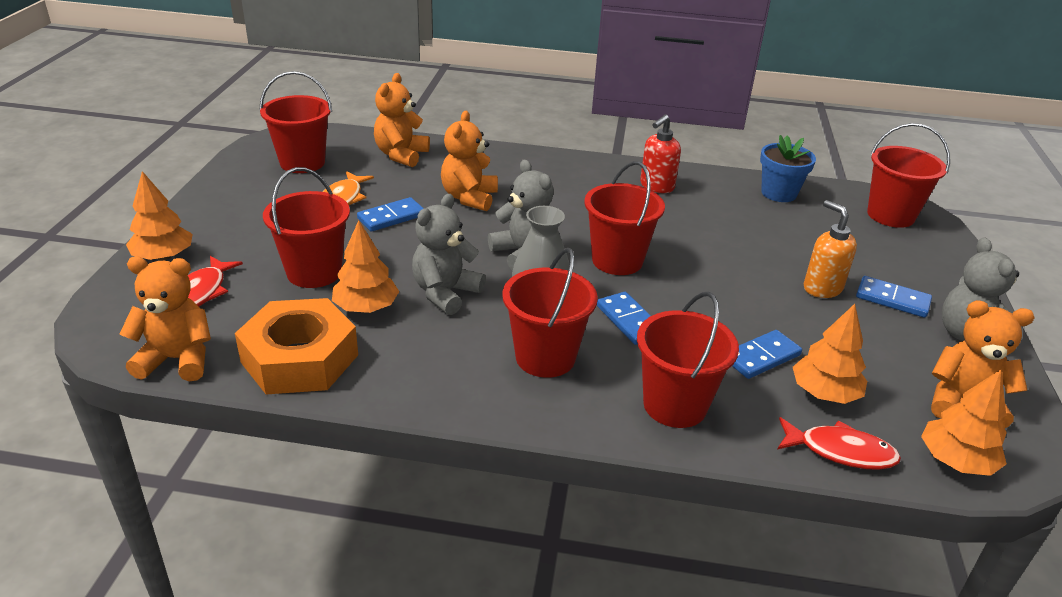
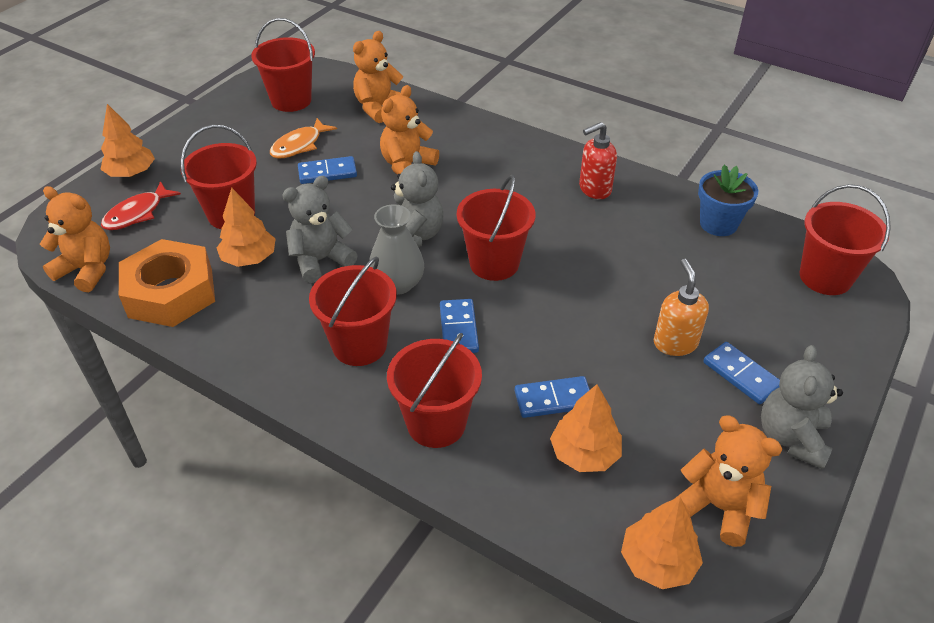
camera: 25 degrees right, 10 degrees up
(840, 451) = (552, 515): red fish -> none

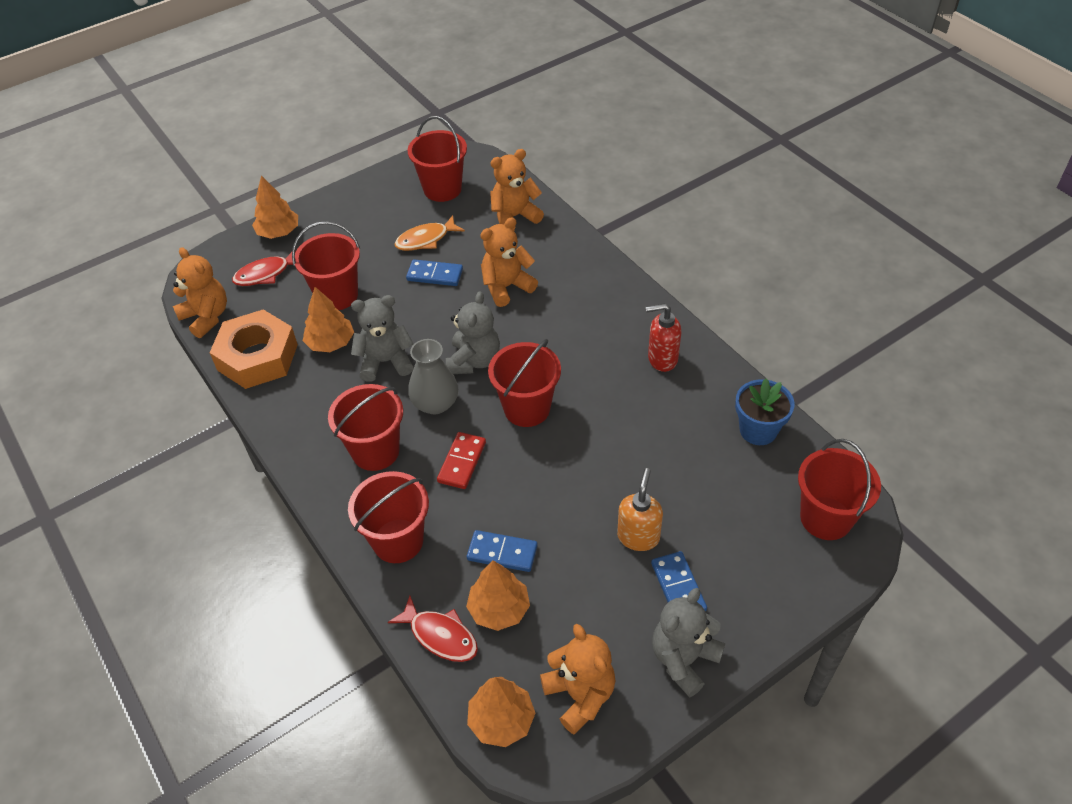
camera: 25 degrees right, 5 degrees up
(459, 329) = (462, 462): blue domino -> red domino
(540, 501) = (440, 635): none -> red fish

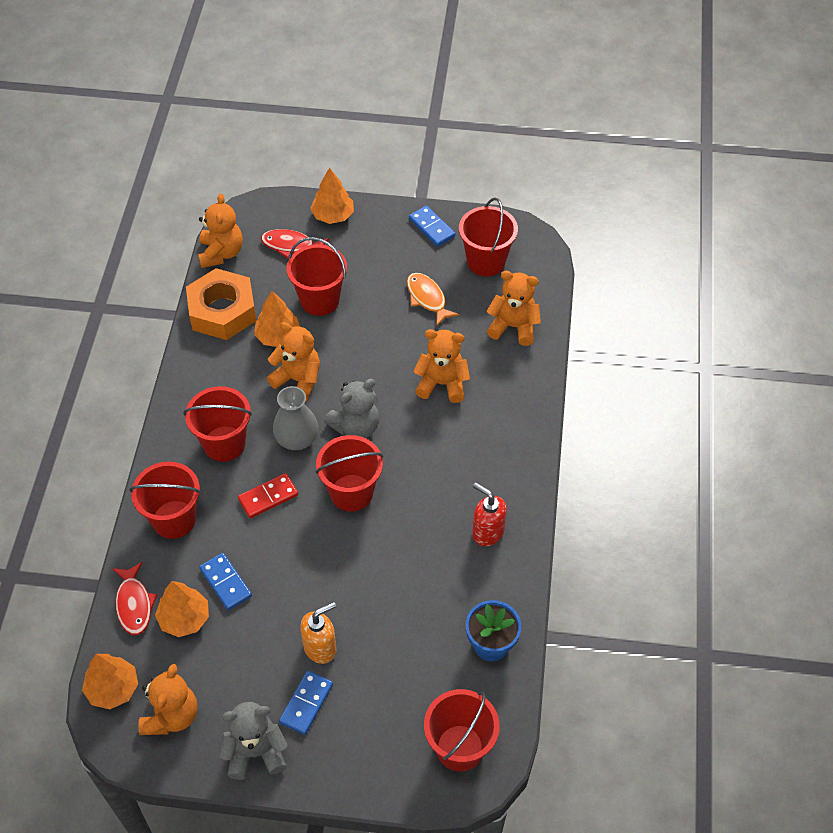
camera: 40 degrees right, 5 degrees up
(385, 362) = (298, 380): grey teddy bear -> orange teddy bear
(425, 239) = (427, 298): orange fish -> orange fish turned 45 degrees clockwise
(435, 275) = (402, 334): blue domino -> blue domino (432, 228)

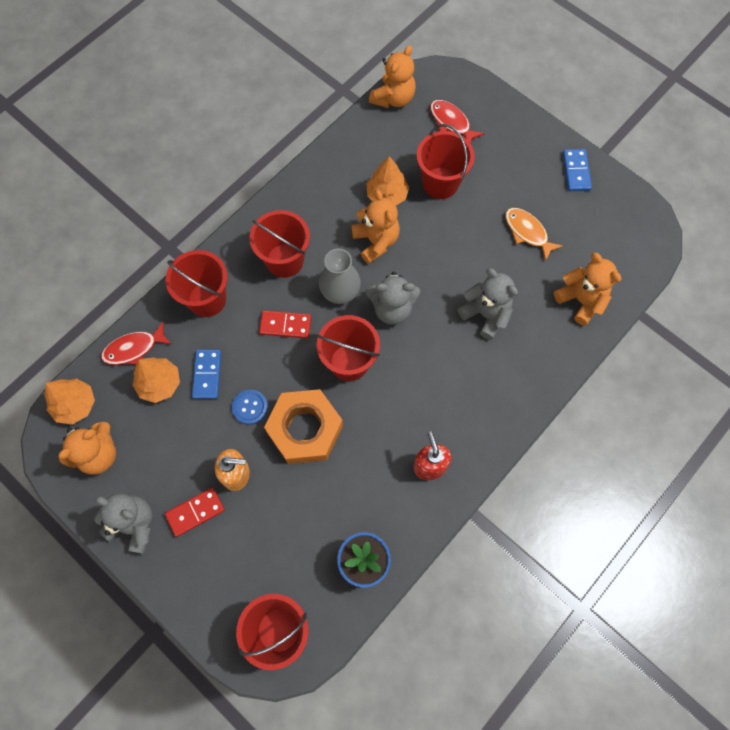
camera: 35 degrees right, 15 degrees up
(134, 604) = (134, 349): red fish -> red fish turned 45 degrees clockwise
(222, 311) = (360, 148): orange nut -> orange nut (305, 429)
(288, 585) = (250, 407): none -> blue button
(306, 703) = (195, 512): blue domino -> red domino
(333, 215) = (503, 115): orange tree -> none
(427, 298) = (527, 232): orange fish -> orange fish turned 45 degrees counterclockwise
(442, 384) = (485, 314): orange teddy bear -> grey teddy bear
(486, 261) = (600, 228): red bucket -> none

